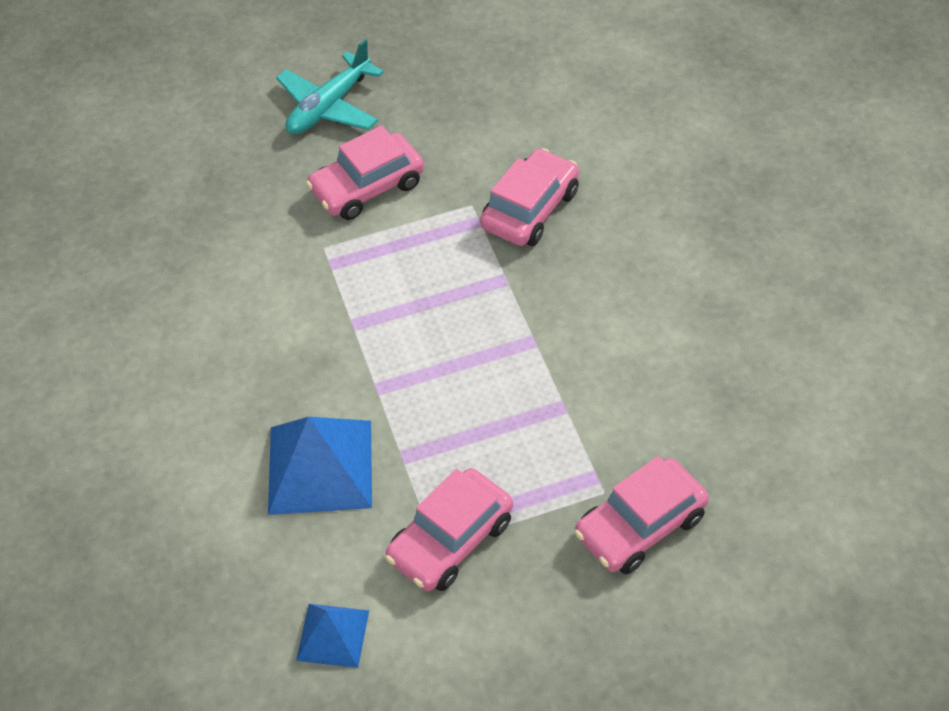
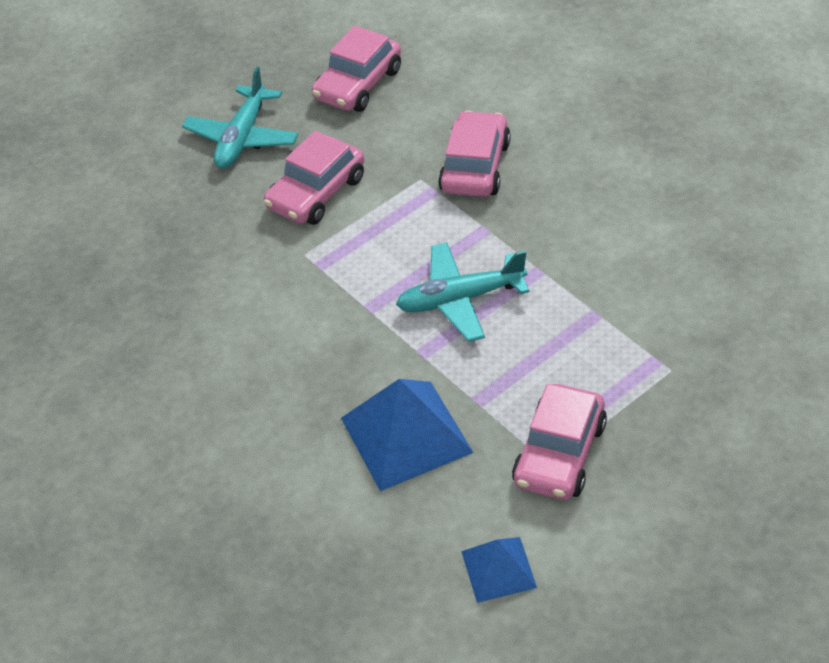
camera: 20 degrees left, 5 degrees down
(442, 345) = (460, 299): none -> turquoise plane
(640, 525) = (717, 385): pink car -> pink car (358, 84)

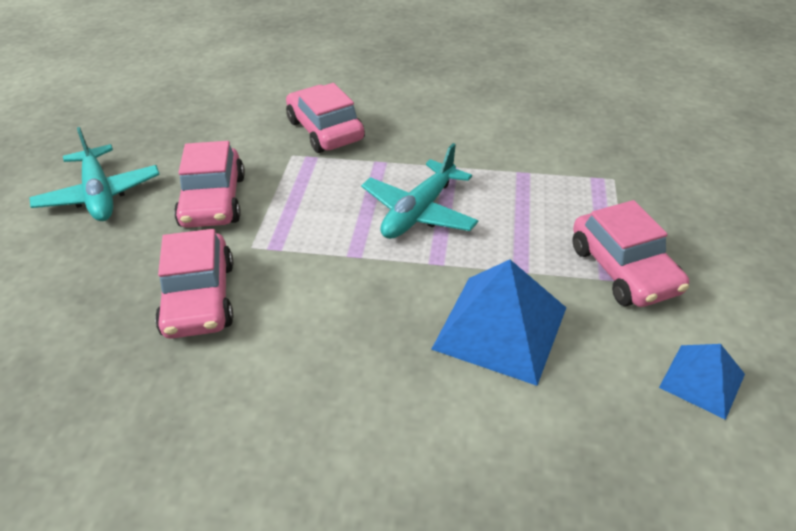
camera: 45 degrees left, 5 degrees down
(358, 84) = (170, 121): pink car -> pink car (199, 298)

